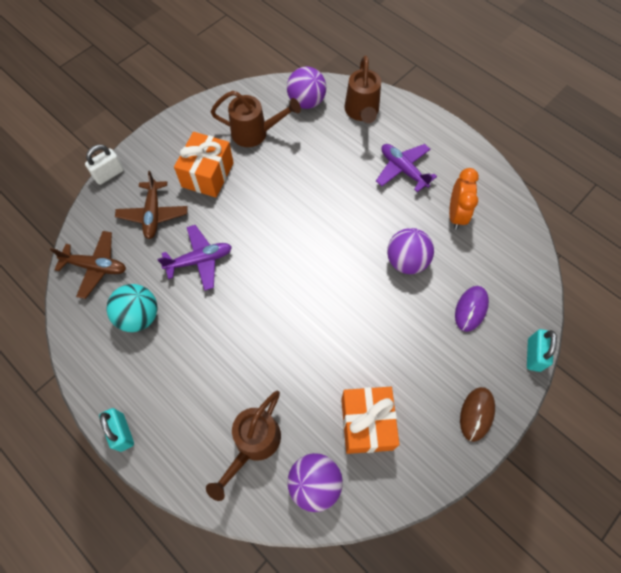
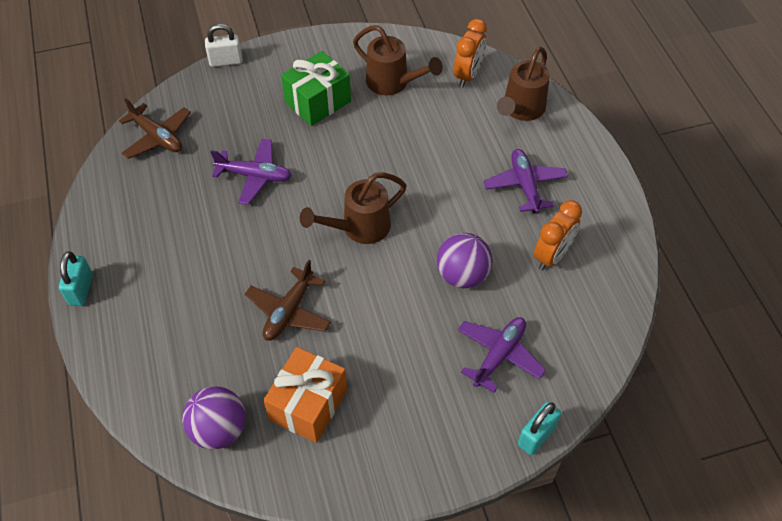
camera: 30 degrees right, 10 degrees down
(139, 316) = (165, 198): turquoise ball -> none
(153, 214) = (241, 114): brown plane -> brown plane (289, 311)
(208, 175) = (318, 102): orange gift -> green gift
(253, 443) = (188, 363): brown watering can -> brown watering can (360, 228)
(306, 102) = (468, 75): purple ball -> orange clock
(471, 309) = (499, 355): purple mouse -> purple plane
(476, 414) = (429, 458): brown mouse -> none

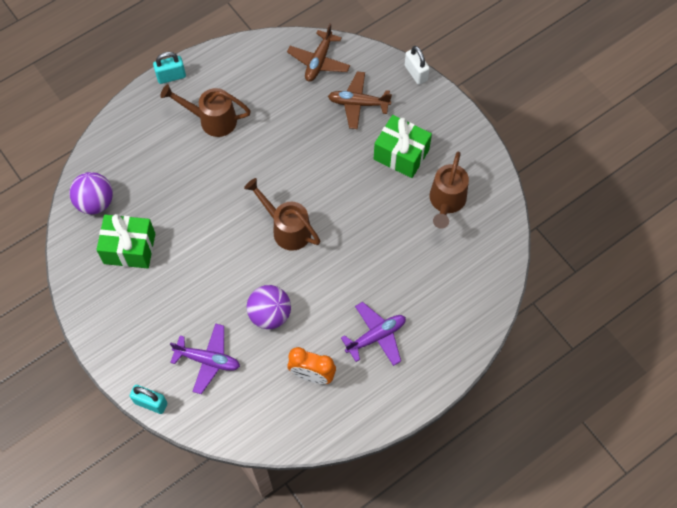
camera: 70 degrees right, 10 degrees up
(254, 176) = (308, 140): purple plane -> none
(289, 311) = (198, 209): brown plane -> brown plane (358, 103)
(308, 405) = (129, 248): orange gift -> green gift
(468, 75) = (482, 257): orange clock -> none
(521, 109) = (460, 311): brown watering can -> brown watering can (212, 120)

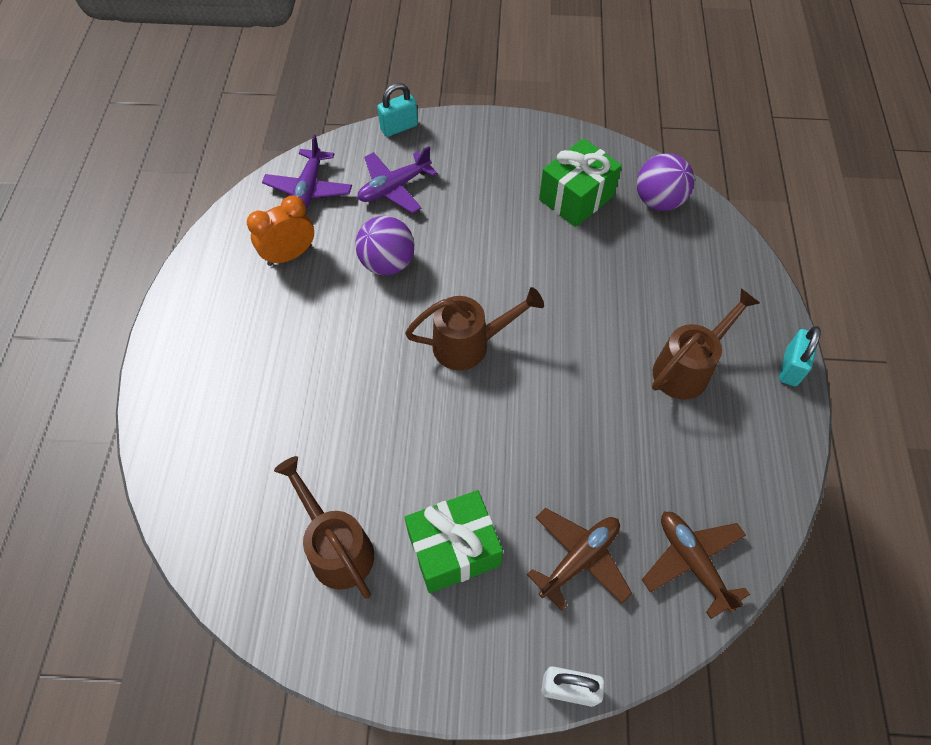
camera: 130 degrees right, 5 degrees down
(376, 336) = (264, 337): purple plane -> purple plane (309, 189)

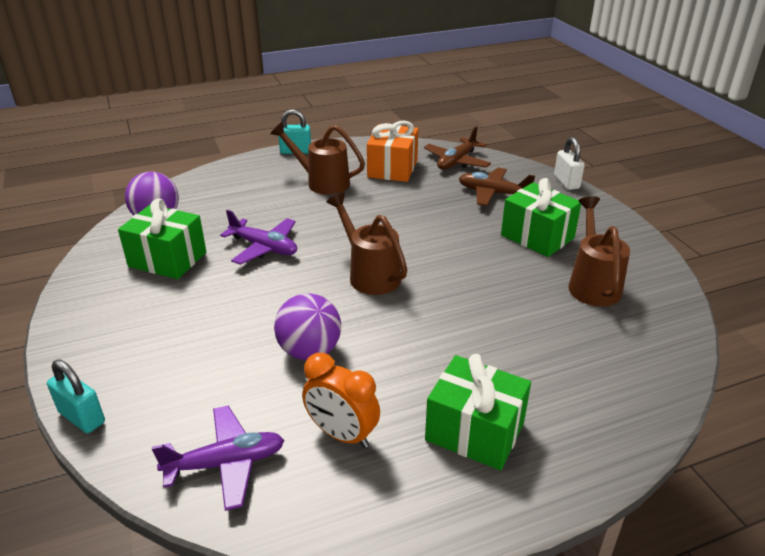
camera: 115 degrees left, 25 degrees down
(236, 335) = (475, 431): none -> green gift
(337, 548) = (592, 284): brown watering can -> brown watering can turned 150 degrees clockwise
(394, 187) = (195, 384): purple plane -> purple plane (264, 247)
(698, 464) = (392, 168): none -> orange gift

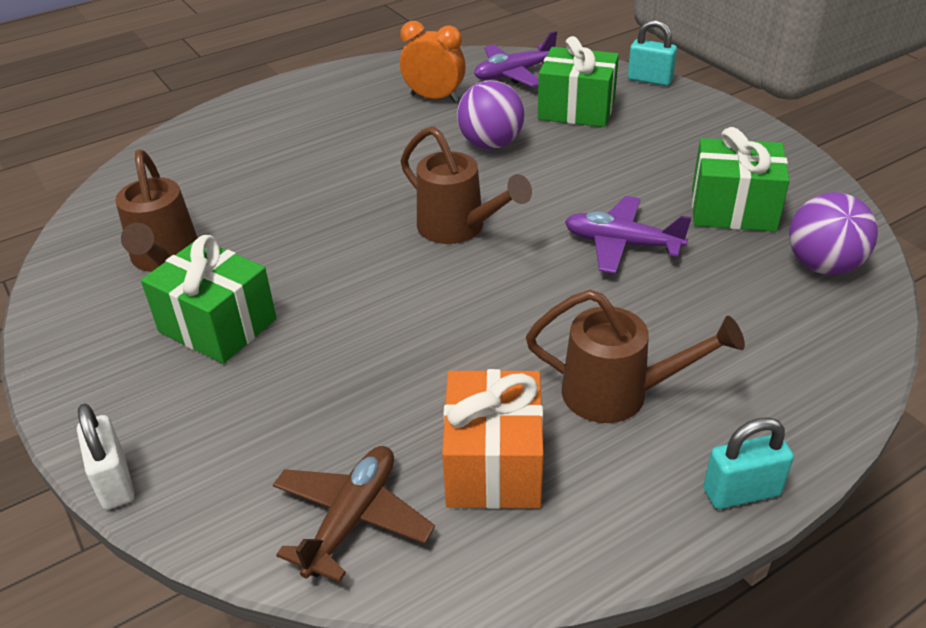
camera: 170 degrees right, 5 degrees up
(475, 431) = (325, 113): green gift -> green gift (576, 109)
(493, 193) = (277, 418): brown plane -> none

